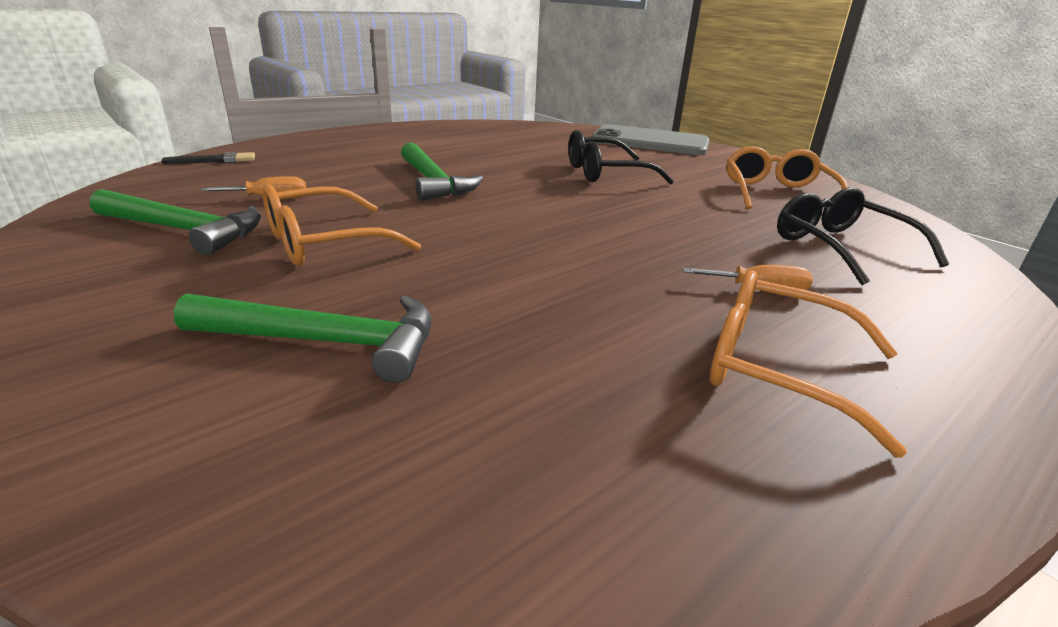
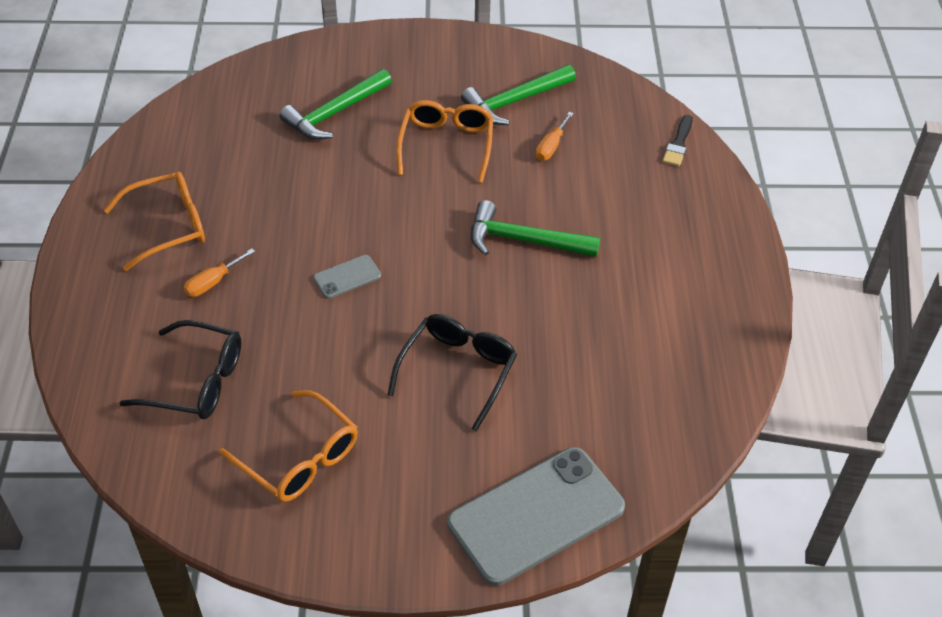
camera: 130 degrees right, 20 degrees up
(605, 229) = (347, 277): none -> grey phone

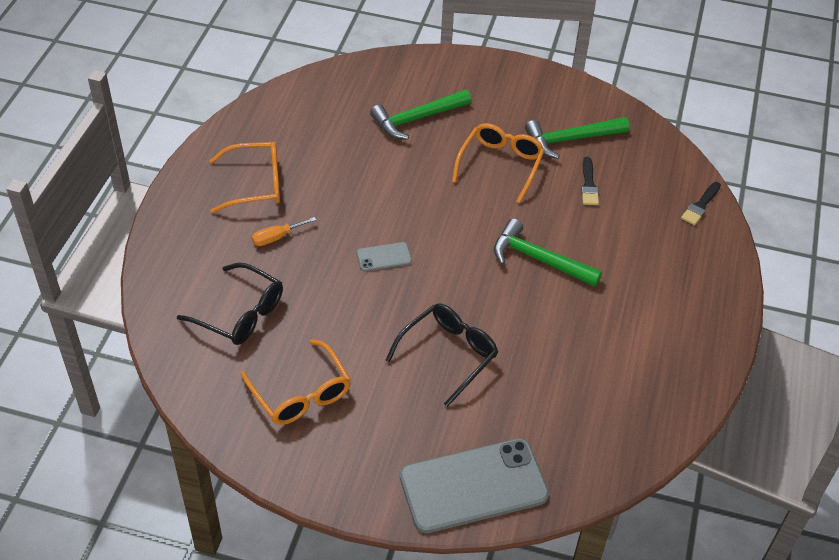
camera: 15 degrees right, 0 degrees up
(551, 146) = (589, 185): orange screwdriver -> black brush

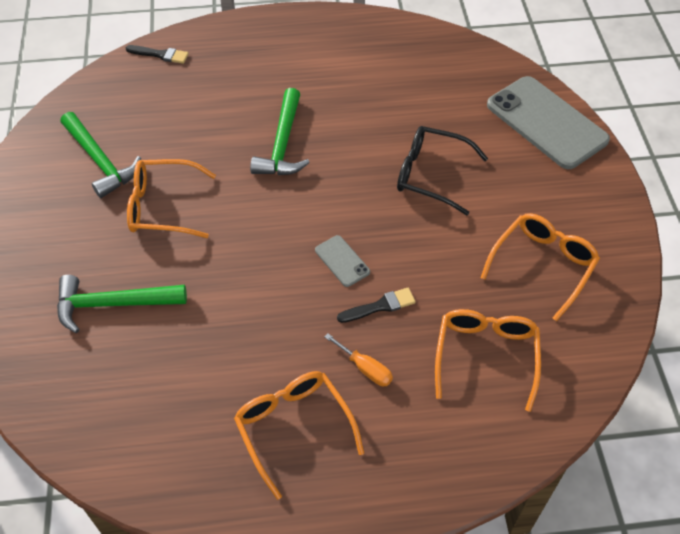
camera: 110 degrees left, 5 degrees up
(240, 313) = (486, 356): black glasses -> orange glasses
(416, 119) = (113, 304): green hammer -> green hammer turned 135 degrees clockwise
(589, 185) = (164, 133): black brush -> black brush (380, 306)

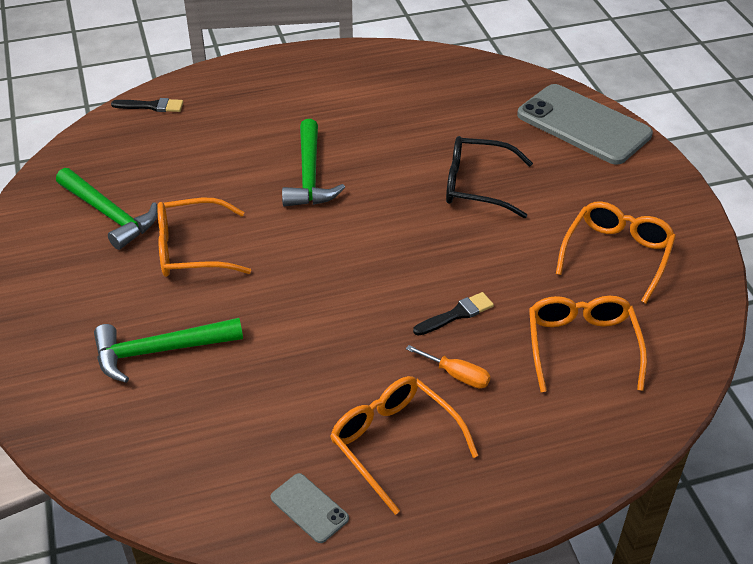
camera: 10 degrees left, 10 degrees down
(342, 261) = (404, 277): grey phone -> grey phone (309, 508)

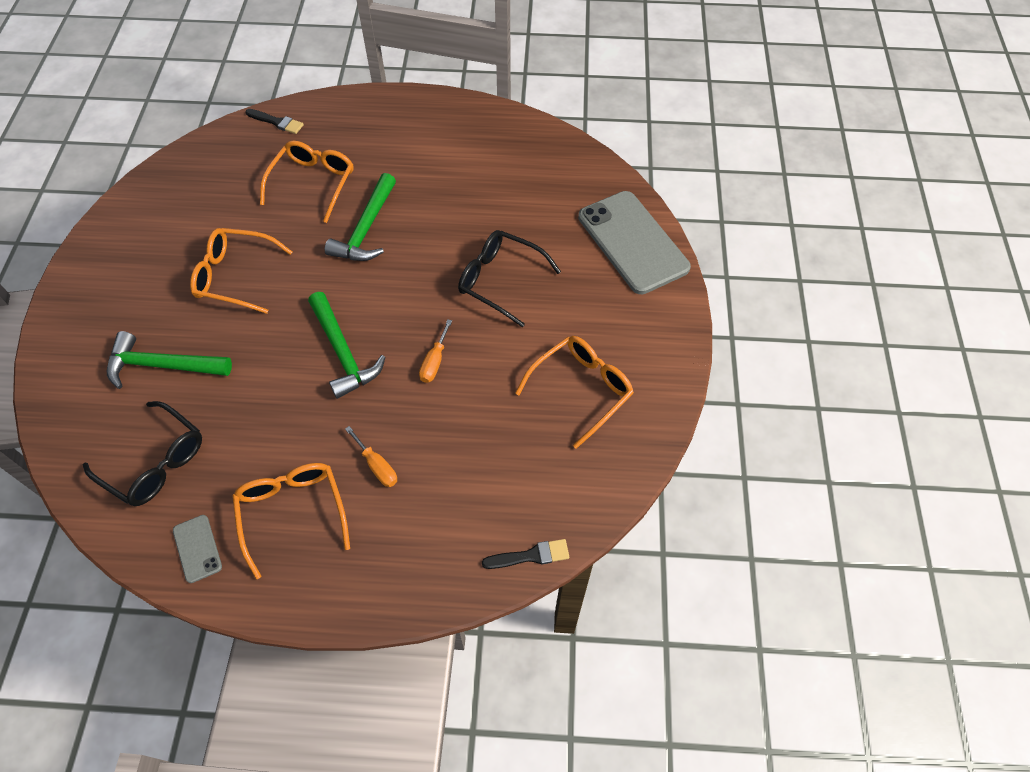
camera: 20 degrees right, 15 degrees up
(110, 215) = (191, 223): green hammer -> green hammer (343, 353)
(208, 442) = (155, 462): none -> black glasses
(456, 270) = (434, 362): none -> orange screwdriver
(456, 314) = (410, 406): black brush -> black brush (530, 555)
(582, 346) = (496, 472): orange glasses -> orange glasses (313, 183)

